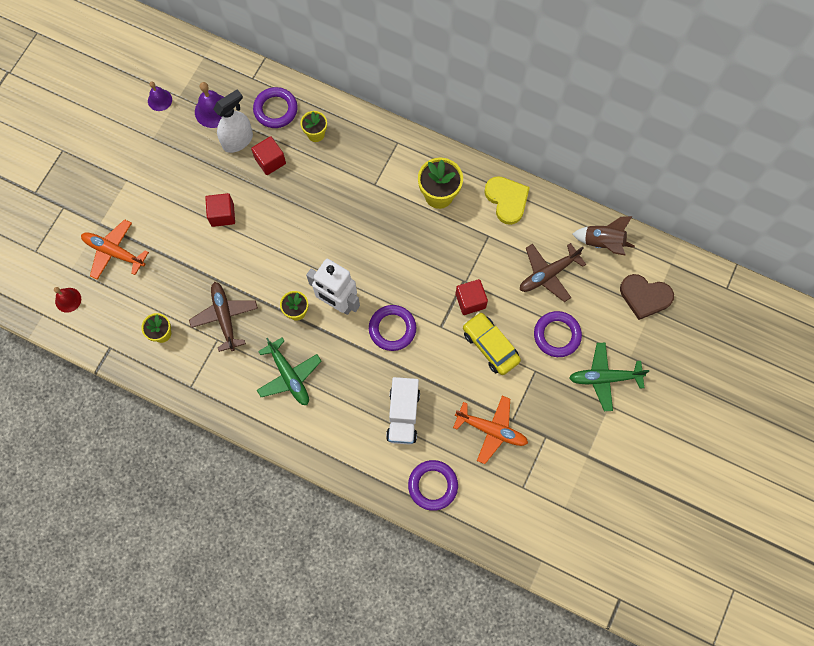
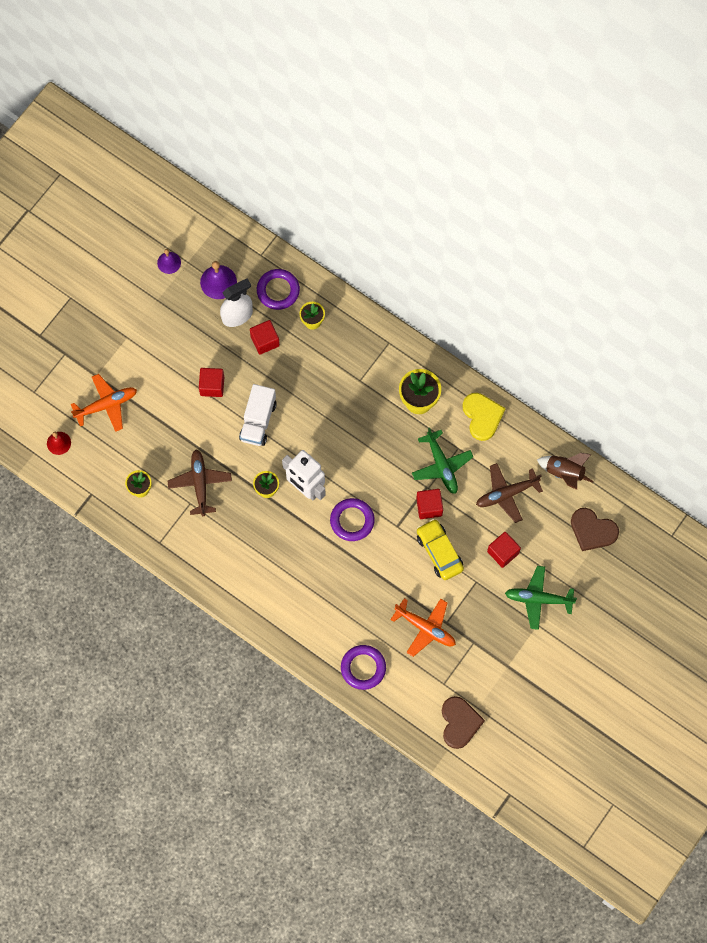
camera: 10 degrees right, 0 degrees up
(114, 252) = (106, 405): orange plane -> orange plane turned 120 degrees clockwise
(289, 376) = (250, 548): green plane -> green plane (441, 465)
(403, 415) = (348, 601): white truck -> white truck (258, 421)
(548, 528) = (459, 722): none -> brown heart
(557, 335) = (503, 552): purple ring -> red cube

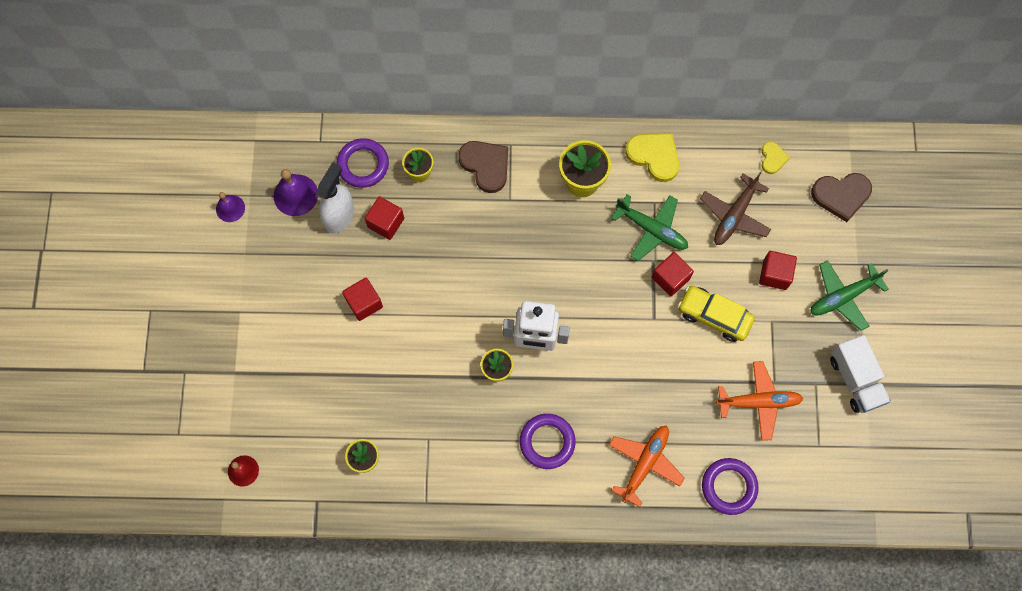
camera: 35 degrees left, 0 degrees up
(106, 405) = (267, 396): orange plane -> orange plane (644, 463)
(200, 483) = (424, 411): brown plane -> none
(258, 421) = (437, 307): white truck -> white truck (855, 380)
(352, 520) = (605, 344): purple ring -> purple ring (547, 442)
(459, 722) = (864, 475): brown heart -> brown heart (486, 165)
(564, 473) = (772, 158): brown rocket -> yellow heart

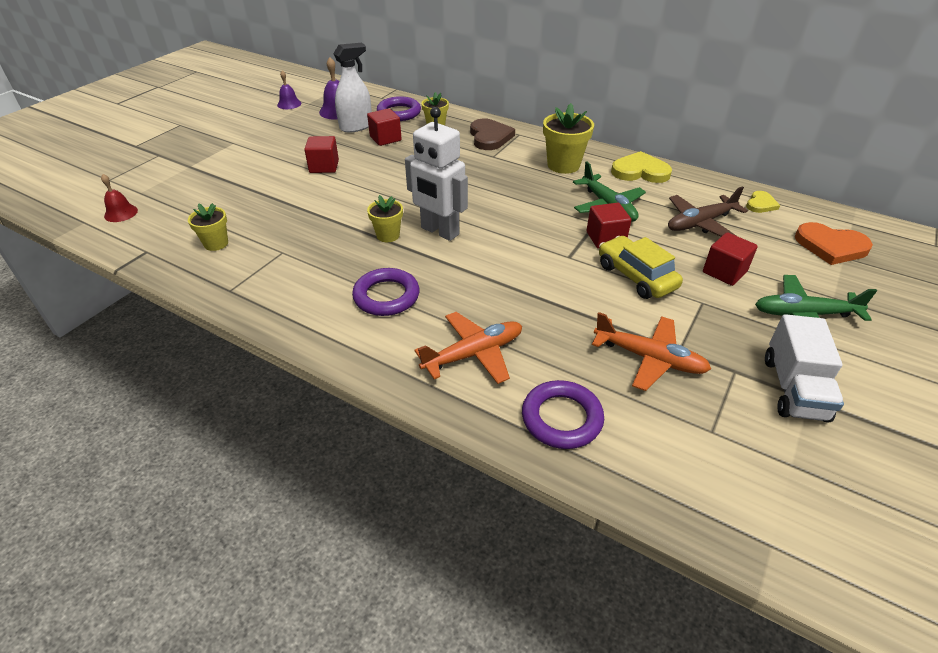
camera: 30 degrees right, 30 degrees down
(654, 156) = (640, 171): yellow heart -> yellow heart turned 60 degrees counterclockwise
(841, 195) = (830, 246): brown heart -> orange heart

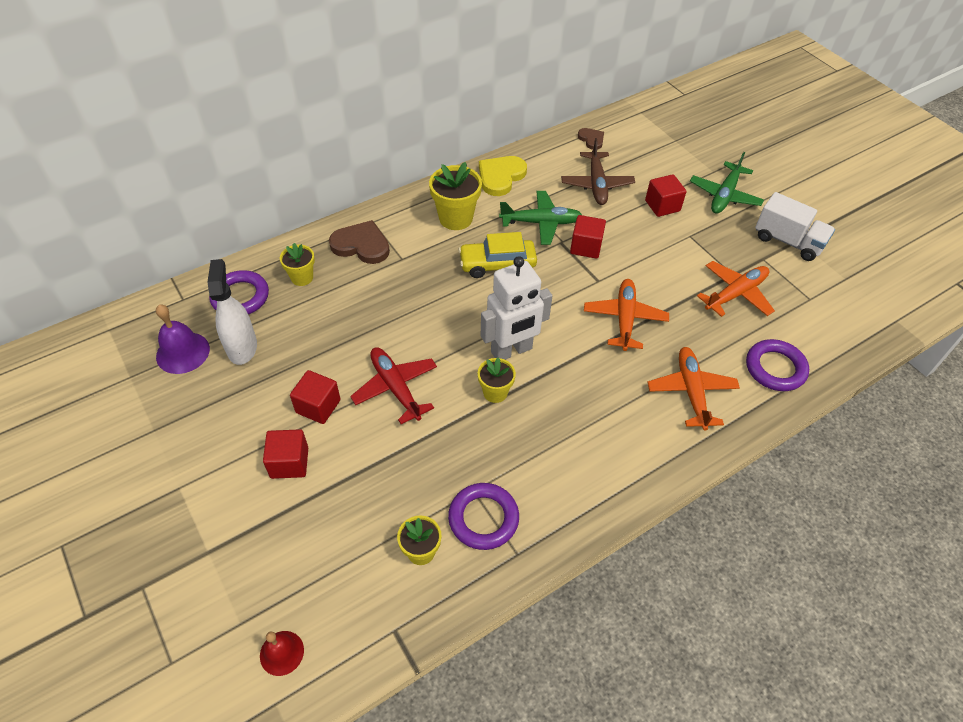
camera: 65 degrees left, 10 degrees up
(289, 104) = (113, 398): purple bell -> none
(361, 190) = (395, 388): none -> red plane
(385, 138) = (295, 330): red cube -> red cube (289, 462)
(386, 296) = (591, 425): purple ring -> purple ring (483, 518)
(534, 285) = (624, 319): none -> orange plane
(636, 276) = (644, 254): yellow car -> yellow car (497, 264)
(760, 204) = (591, 139): yellow heart -> brown heart
(830, 246) = (661, 139): orange heart -> none

